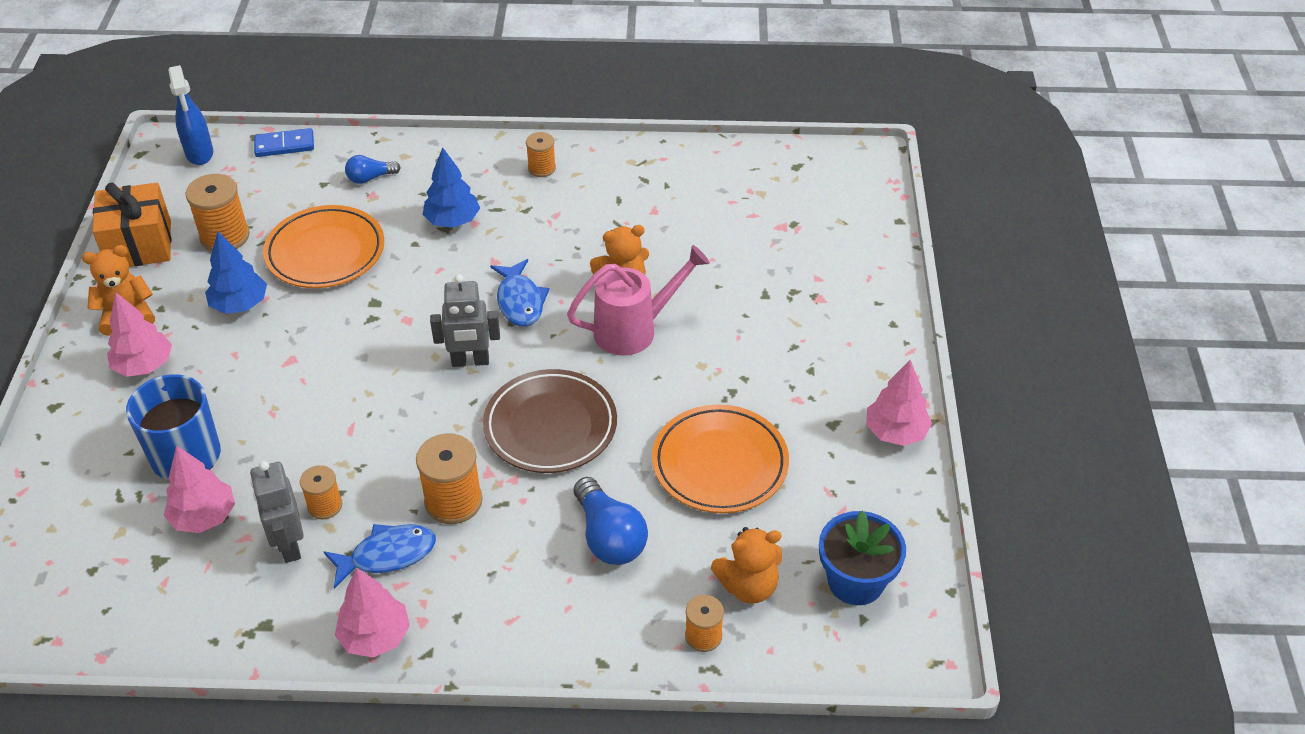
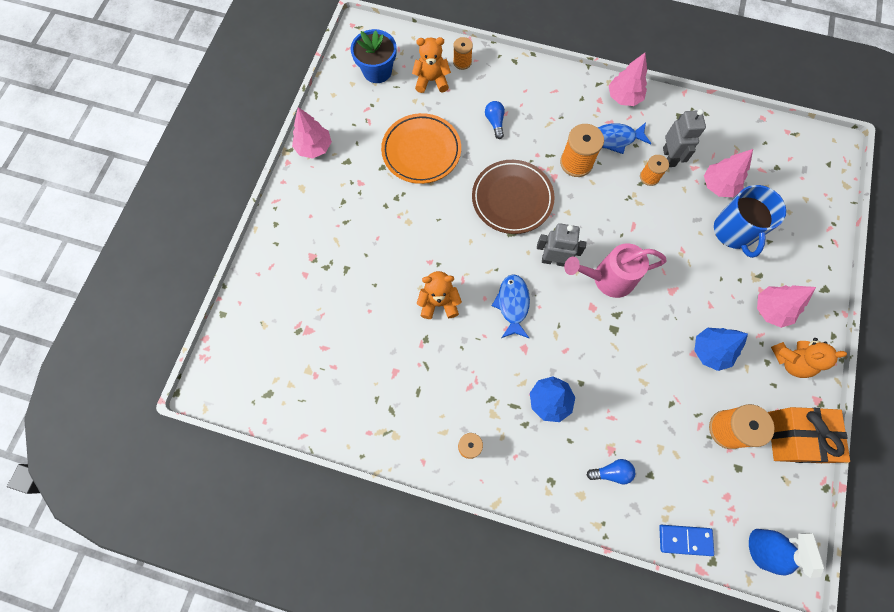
camera: 165 degrees left, 25 degrees up
(325, 252) = (649, 390): orange plate -> none
(609, 537) = (495, 122): blue light bulb -> blue light bulb, size x0.59
(634, 330) = (442, 260): pink watering can -> pink watering can (607, 279)

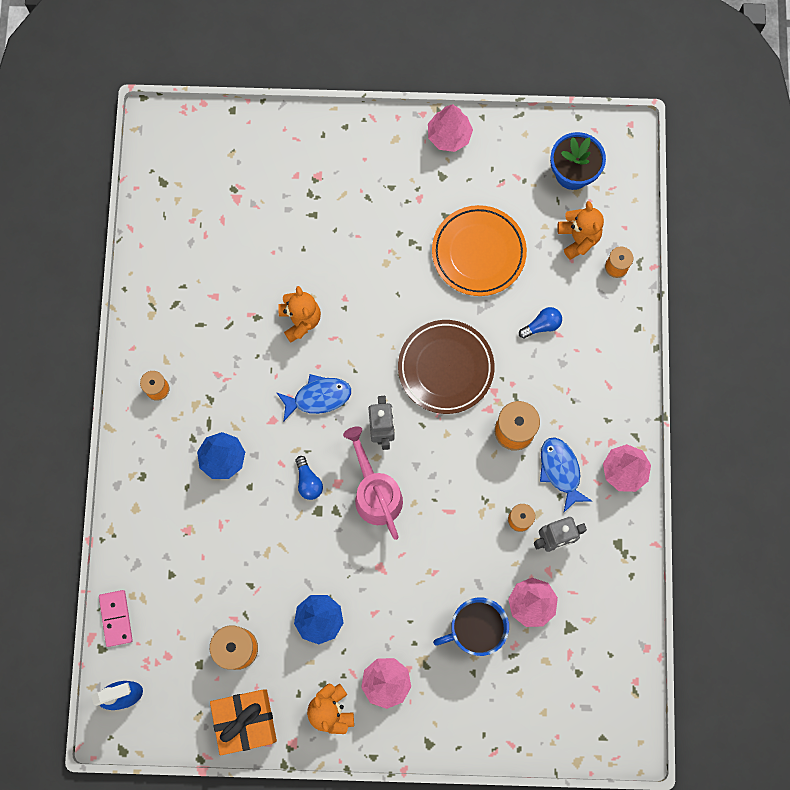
camera: 75 degrees right, 5 degrees up
(611, 472) = (165, 534): blue light bulb -> blue light bulb (308, 481)
(685, 540) = (116, 618): blue domino -> pink domino

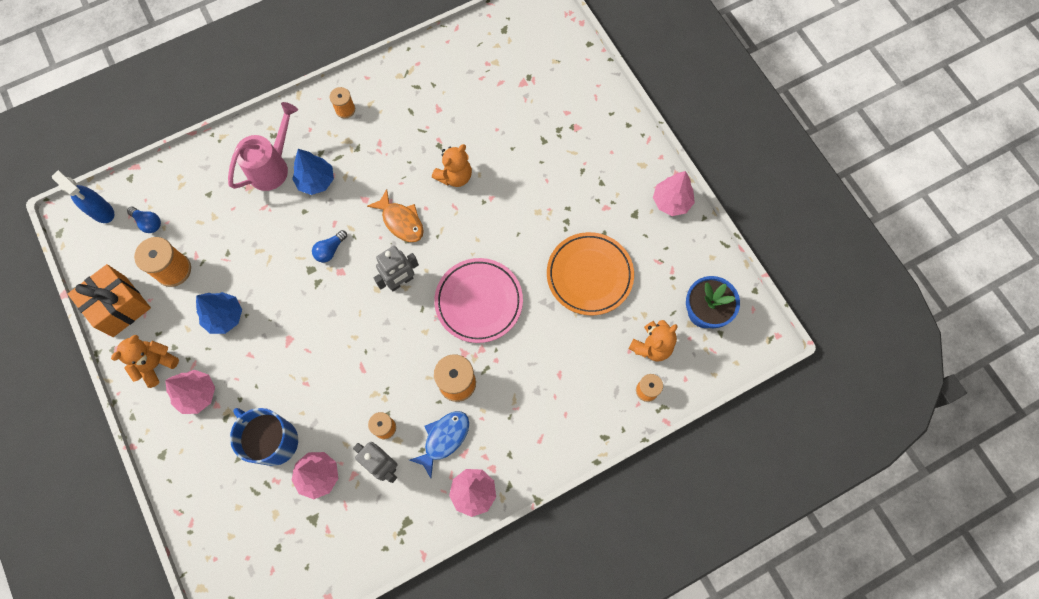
camera: 60 degrees right, 5 degrees down
(116, 618) = (157, 175): pink domino -> none
(318, 397) = (401, 221): blue fish -> orange fish
(375, 493) = (347, 304): pink watering can -> pink watering can (272, 167)
(445, 368) = (479, 301): brown plate -> pink plate
(542, 325) = (559, 357): blue light bulb -> blue light bulb (148, 223)

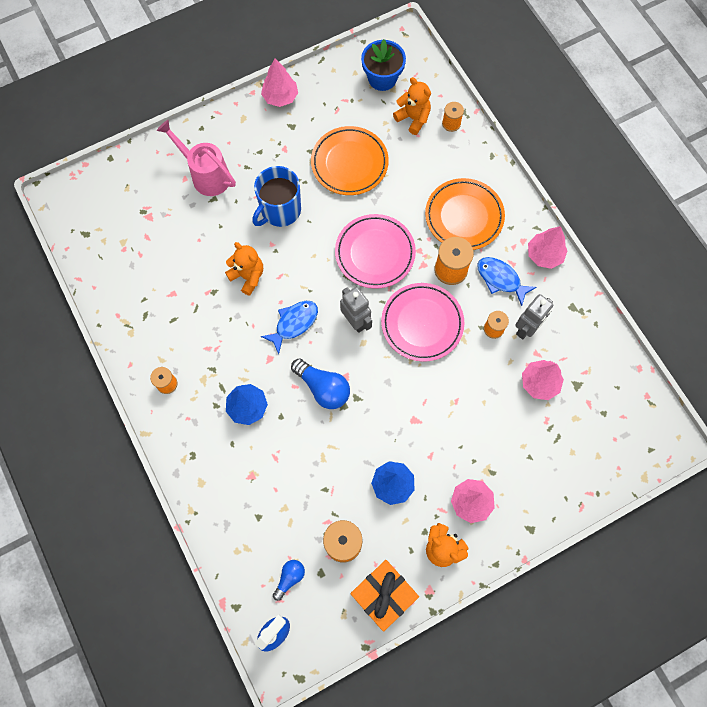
camera: 90 degrees left, 0 degrees up
(272, 167) = (229, 453): pink watering can -> pink watering can (206, 175)
(274, 441) = (511, 425): blue mug -> blue mug (280, 210)
(330, 250) = (323, 388): blue light bulb -> blue light bulb, size x1.70
(395, 350) = (422, 323): none -> pink plate
(401, 221) = (294, 323): orange fish -> blue fish
(523, 400) = (464, 216): none -> orange plate

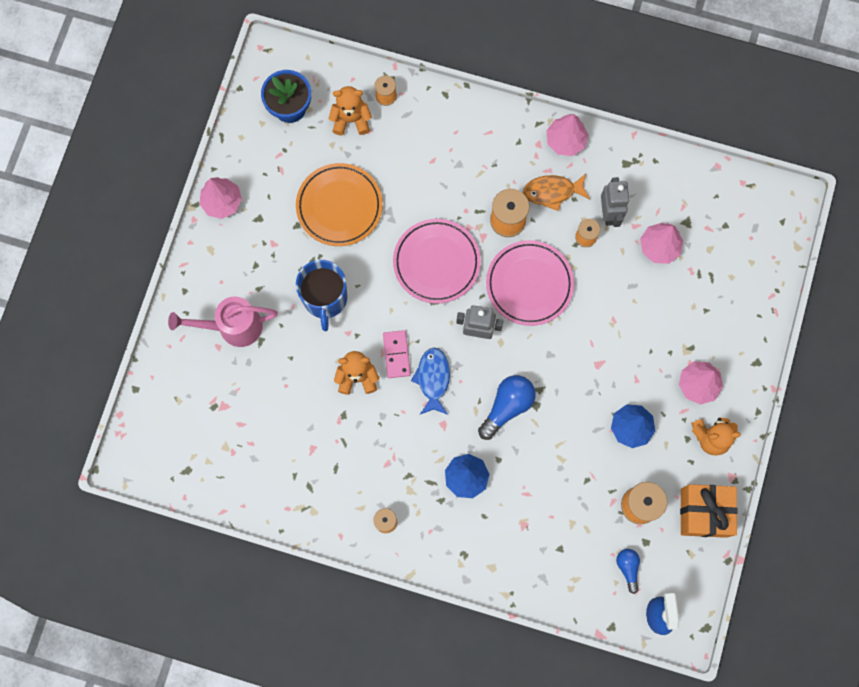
camera: 45 degrees left, 5 degrees up
(287, 286) = (396, 354): none -> pink domino
(323, 388) = (507, 407): blue light bulb -> blue light bulb turned 45 degrees counterclockwise
(464, 216) = (474, 166): orange plate -> none
(500, 279) = (552, 192): blue fish -> orange fish

